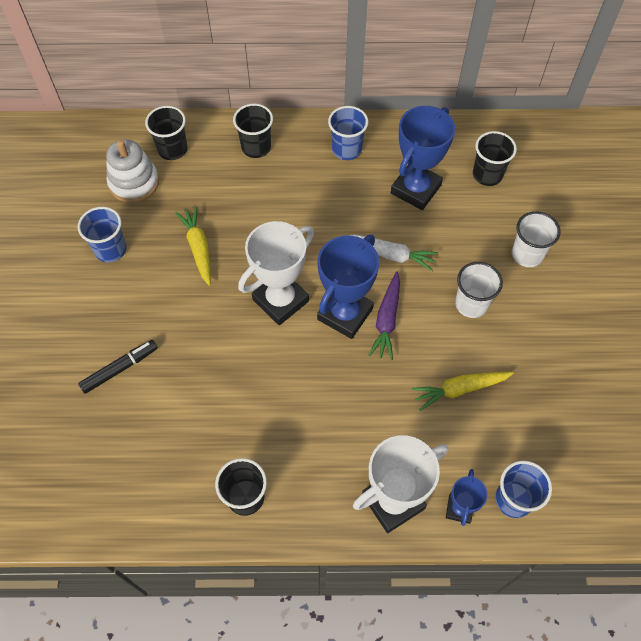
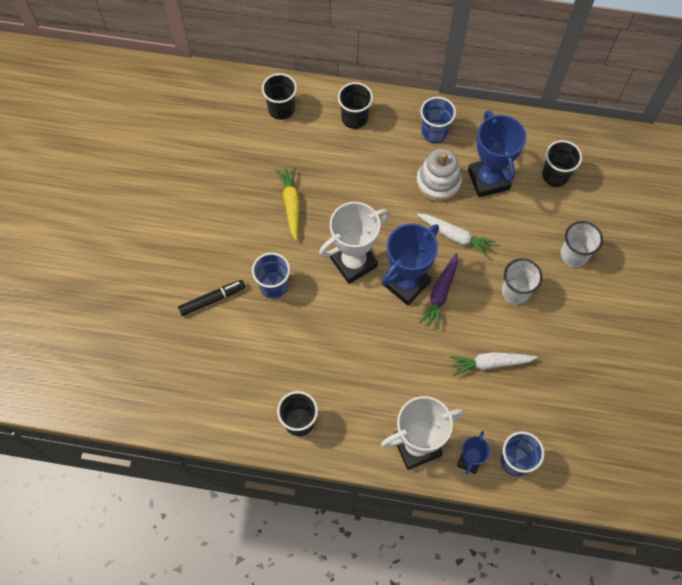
camera: 10 degrees right, 5 degrees up
(110, 250) = (217, 194): blue cup -> blue cup (273, 286)
(134, 183) = (244, 136): white stacking toy -> white stacking toy (438, 182)
(415, 189) = (488, 179): blue trophy -> blue trophy turned 60 degrees counterclockwise
(460, 389) = (490, 363): yellow carrot -> white carrot

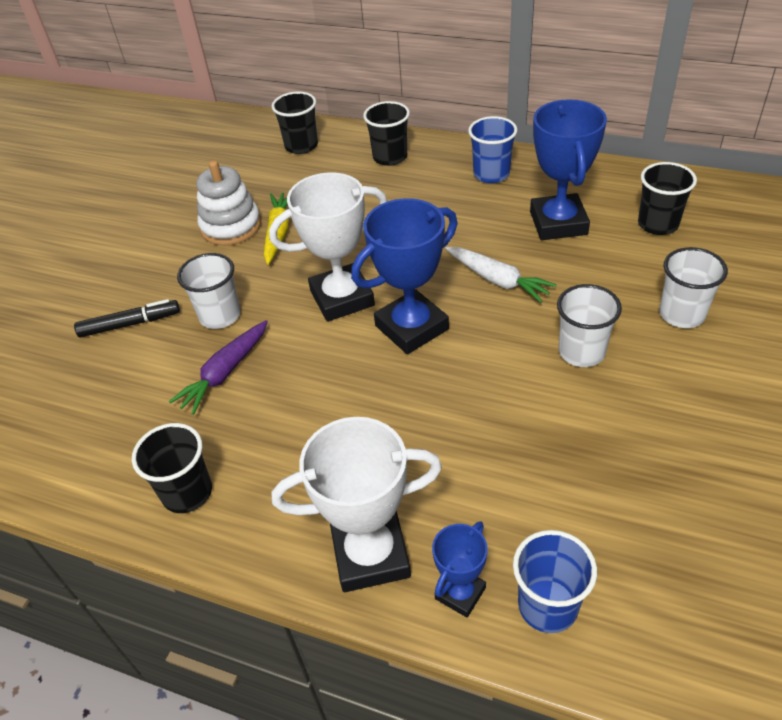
camera: 15 degrees right, 20 degrees down
(273, 286) = (220, 316): blue cup -> white cup
(438, 182) = (485, 222): white stacking toy -> white stacking toy (231, 226)
(440, 294) = (461, 345): purple carrot -> purple carrot (225, 373)
(490, 363) = (525, 444): white carrot -> none

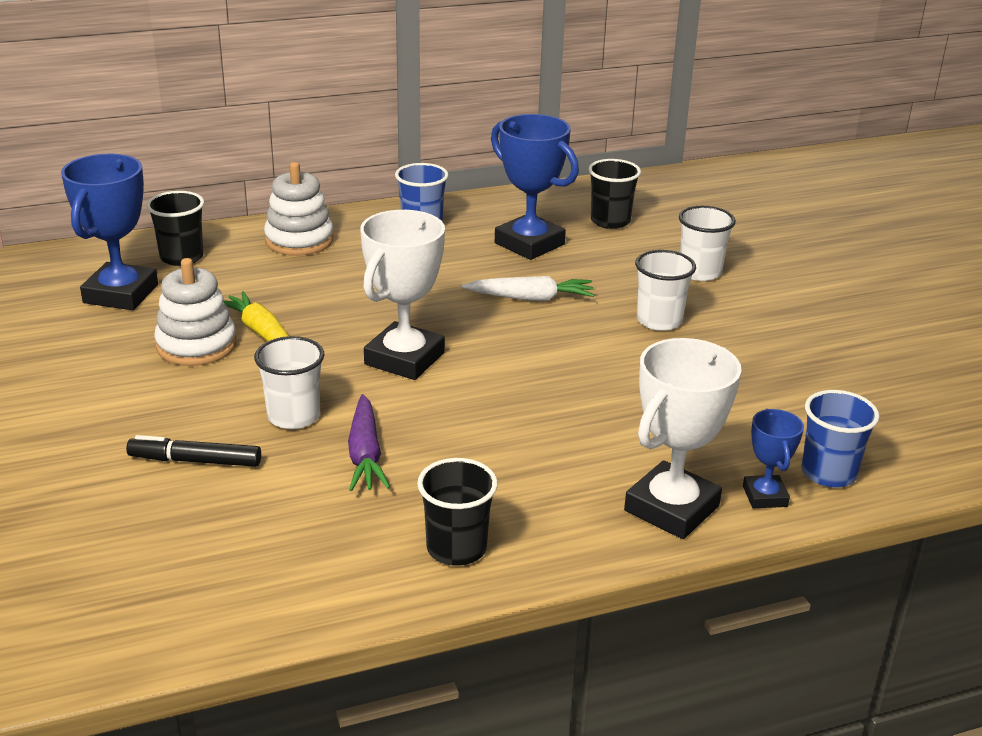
camera: 45 degrees left, 15 degrees down
(130, 324) = (195, 461): black marker -> black marker turned 120 degrees counterclockwise
(390, 157) = (299, 240): black cup -> white stacking toy
(411, 327) = (500, 355): blue trophy -> blue trophy (121, 294)

